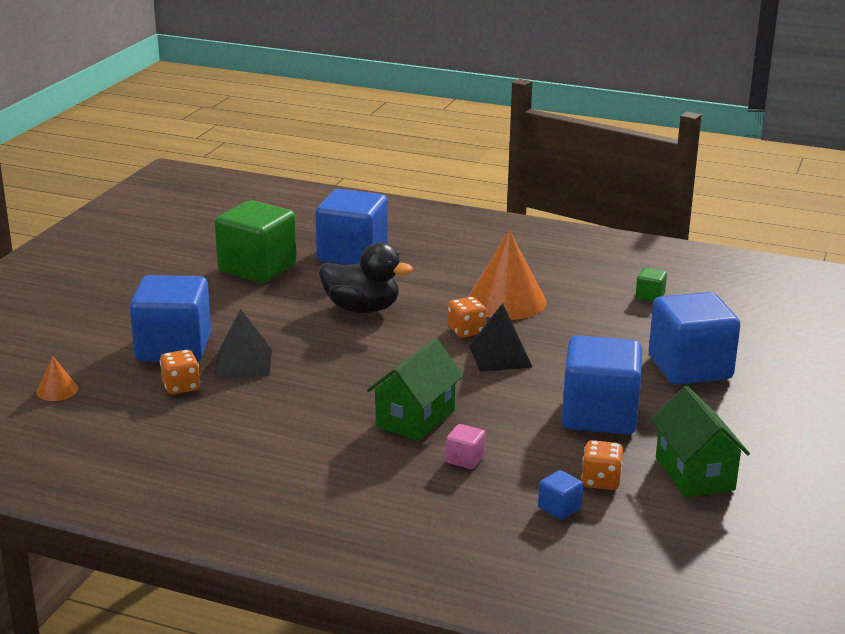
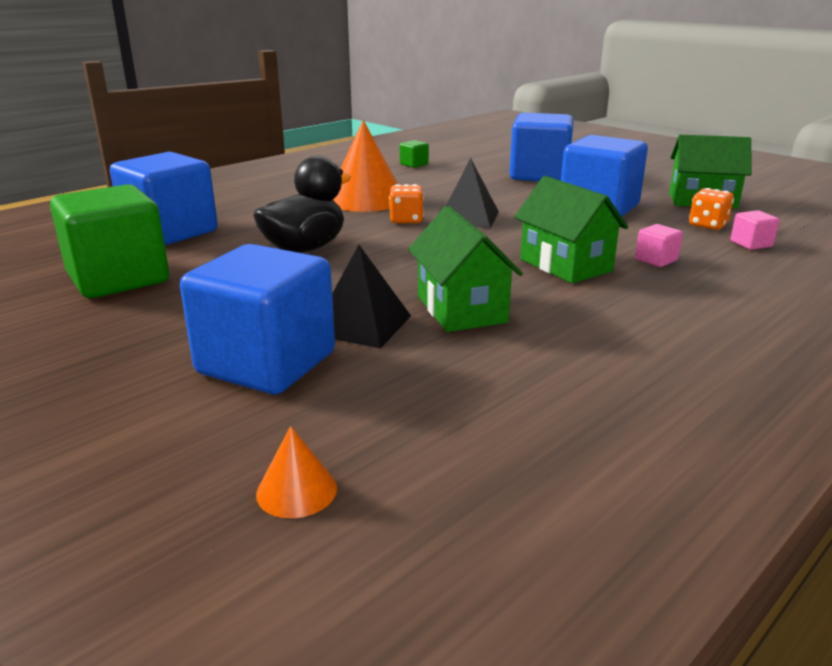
camera: 65 degrees left, 0 degrees up
(181, 387) = (388, 375): orange dice -> none
(292, 391) = (461, 309): none -> green house
(559, 508) = (751, 244): blue cube -> pink cube

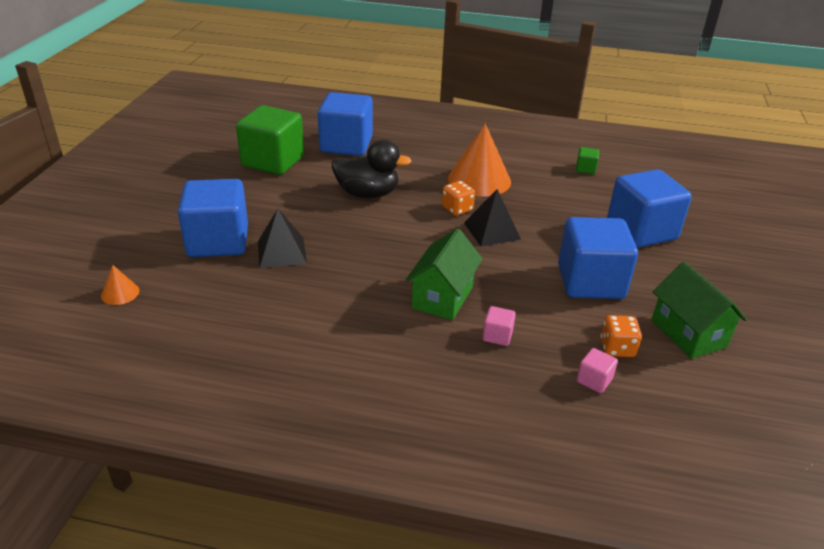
camera: 55 degrees right, 10 degrees up
(461, 309) = (331, 277): green house -> none

